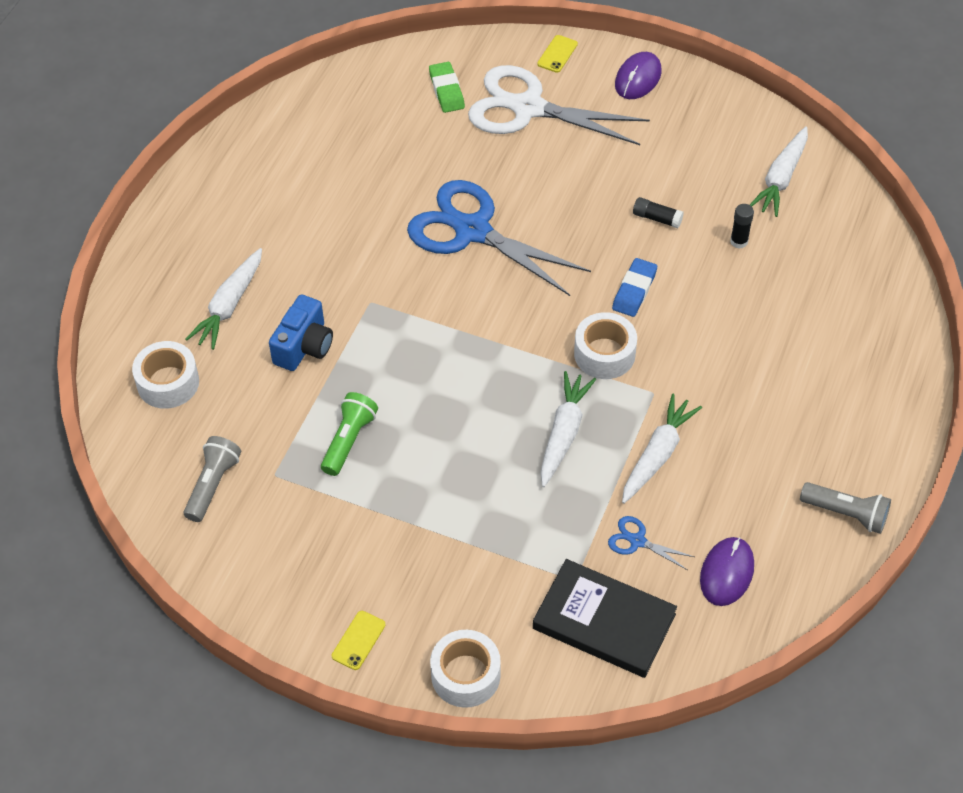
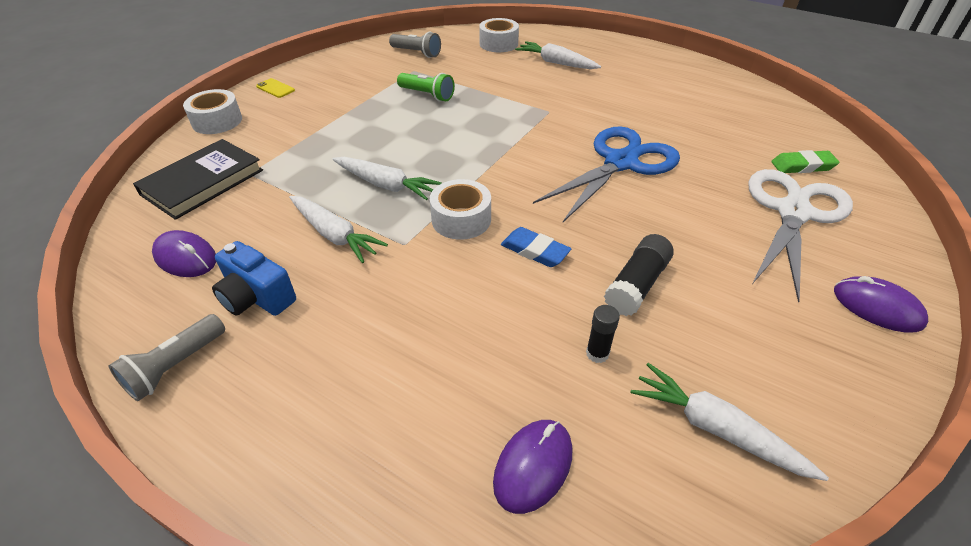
camera: 100 degrees right, 10 degrees down
(304, 346) = (514, 85): blue camera -> blue camera (257, 297)
(557, 54) = (891, 244): yellow phone -> none
(637, 541) = (257, 209): blue scissors -> none
(657, 218) = (636, 285): black glue stick -> black glue stick, size x1.65
(843, 270) = (533, 466): none -> purple mouse

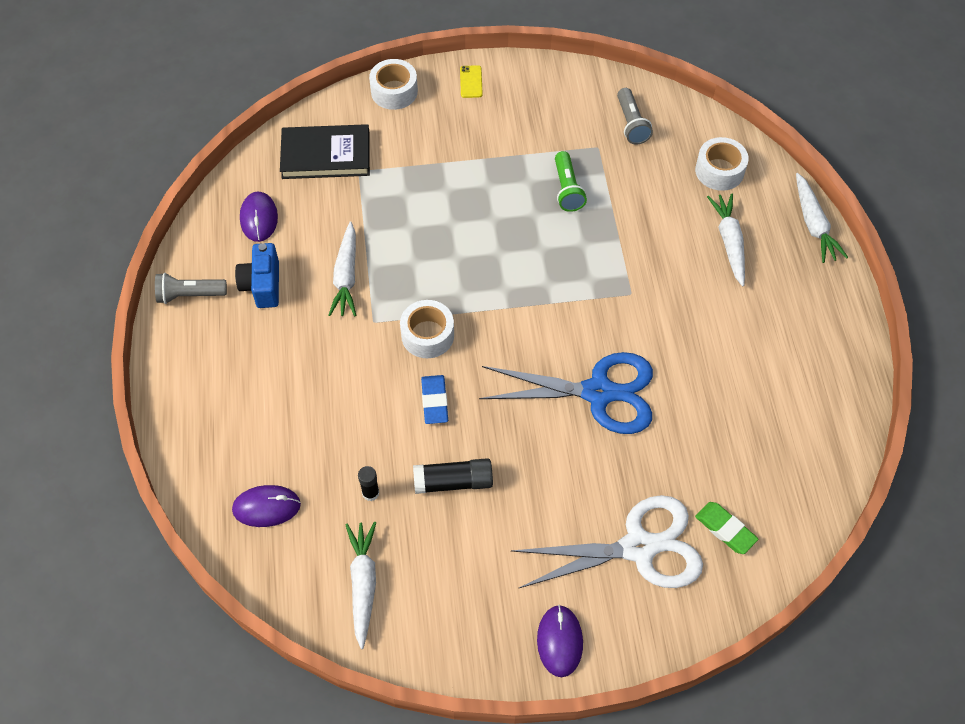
camera: 50 degrees right, 15 degrees up
(386, 185) = (422, 261): white carrot -> white carrot (813, 224)

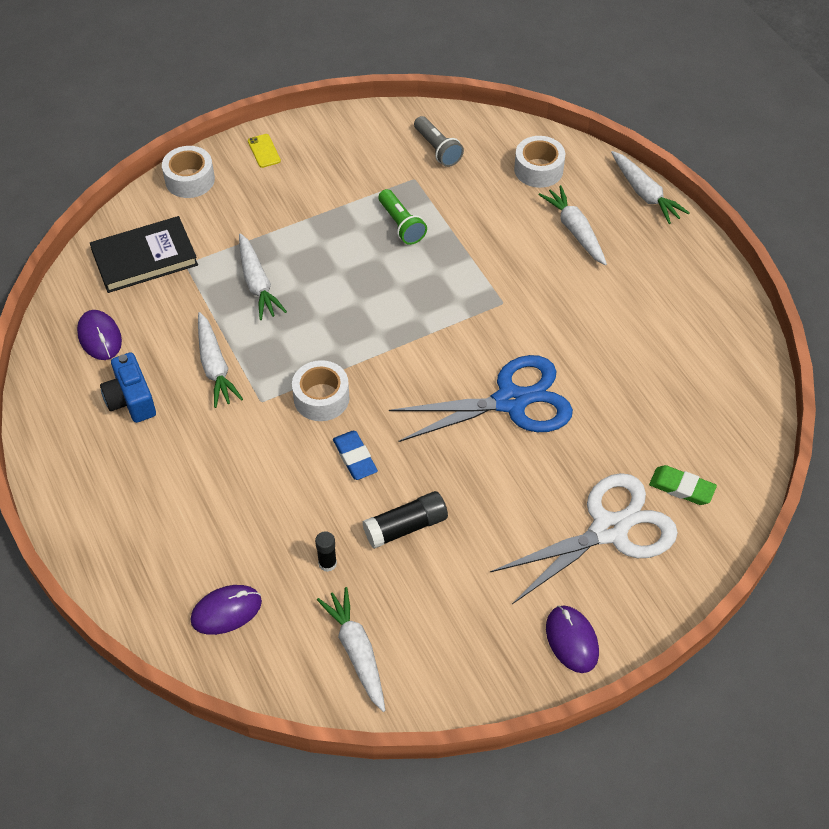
camera: 20 degrees left, 5 degrees down
(190, 295) = (57, 431): grey flashlight -> none
(414, 208) = (257, 283): none -> white carrot

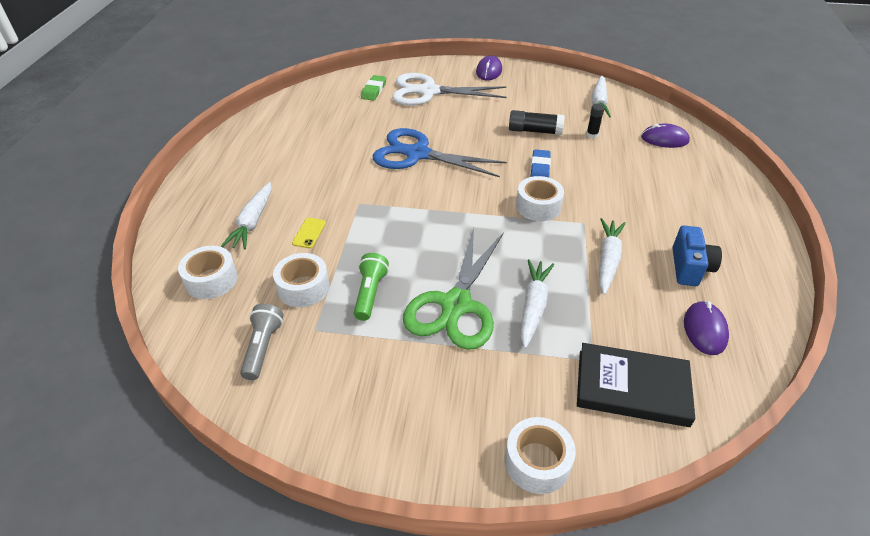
camera: 145 degrees left, 10 degrees down
(264, 151) = (428, 452): yellow phone -> yellow phone (309, 233)
(322, 252) = (456, 305): none -> green scissors
(459, 201) = (303, 288): none -> white tape
(645, 194) = (171, 221): white carrot -> none
(681, 488) = (374, 90): green eraser -> green eraser turned 45 degrees clockwise

